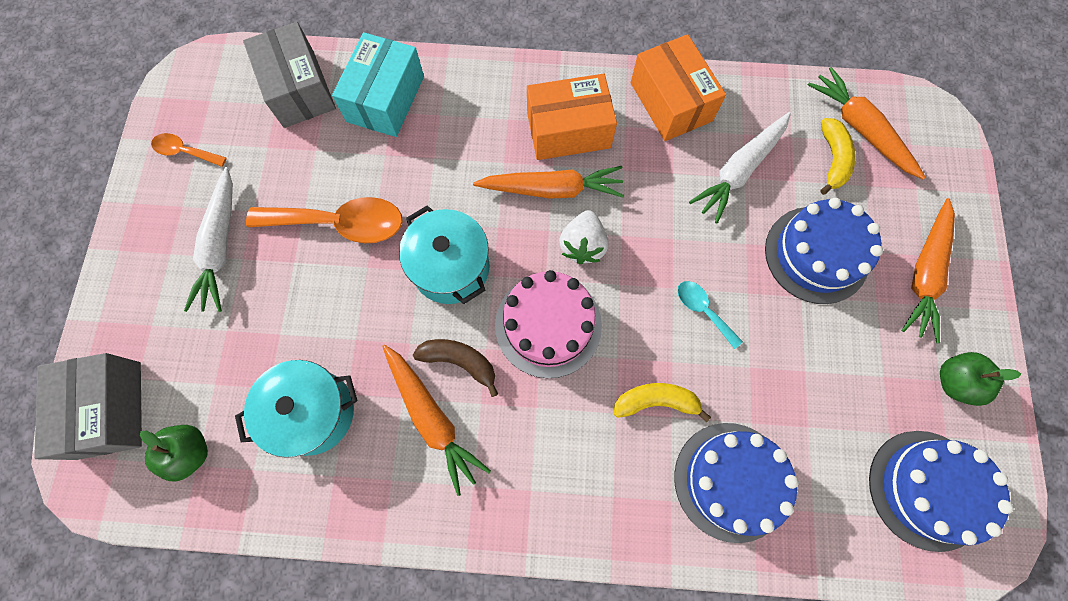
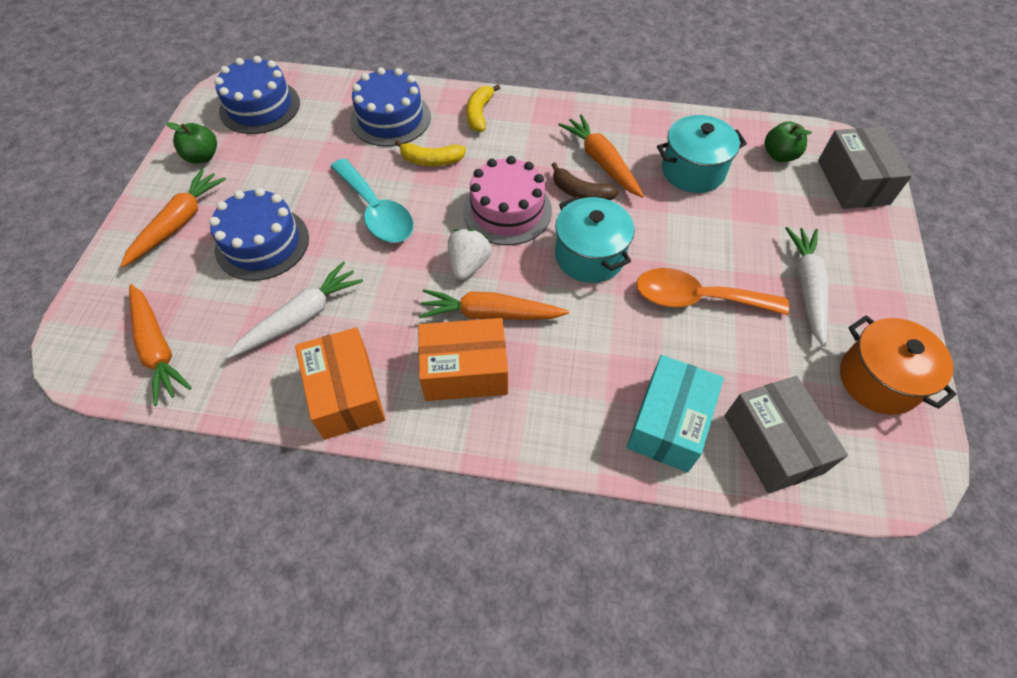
camera: 175 degrees left, 15 degrees down
(185, 152) = (878, 380): orange spoon -> orange pot
(703, 310) = (376, 211): turquoise spoon -> turquoise spoon, size x1.97
(832, 159) = (203, 321): yellow banana -> yellow banana (479, 114)

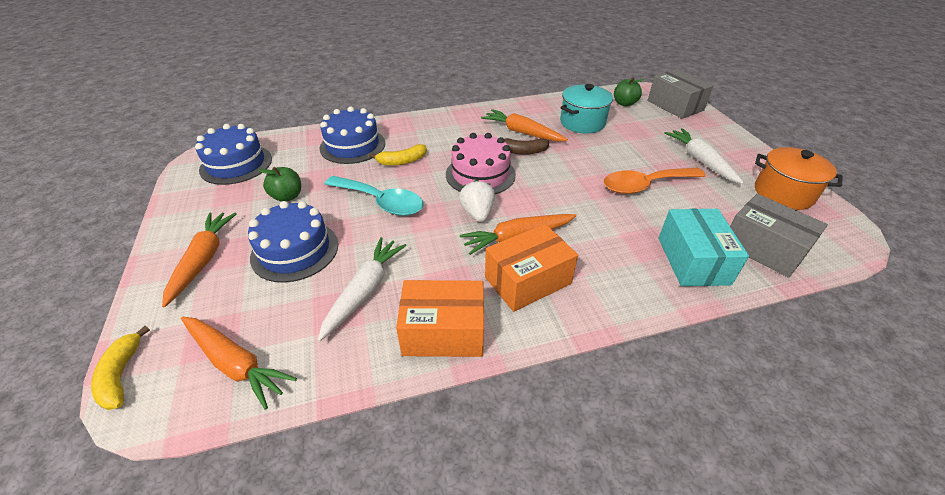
camera: 25 degrees left, 15 degrees down
(202, 157) = (201, 208): green apple -> green apple (287, 196)
(346, 394) = (443, 332): orange box -> orange box turned 45 degrees counterclockwise
(479, 114) = (418, 128): yellow banana -> yellow banana (121, 375)
(589, 256) = (557, 183): turquoise pot -> none

